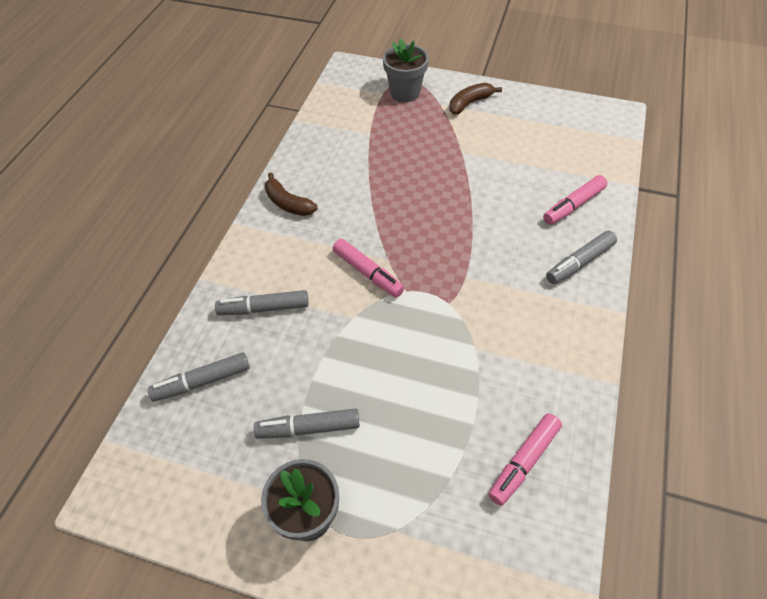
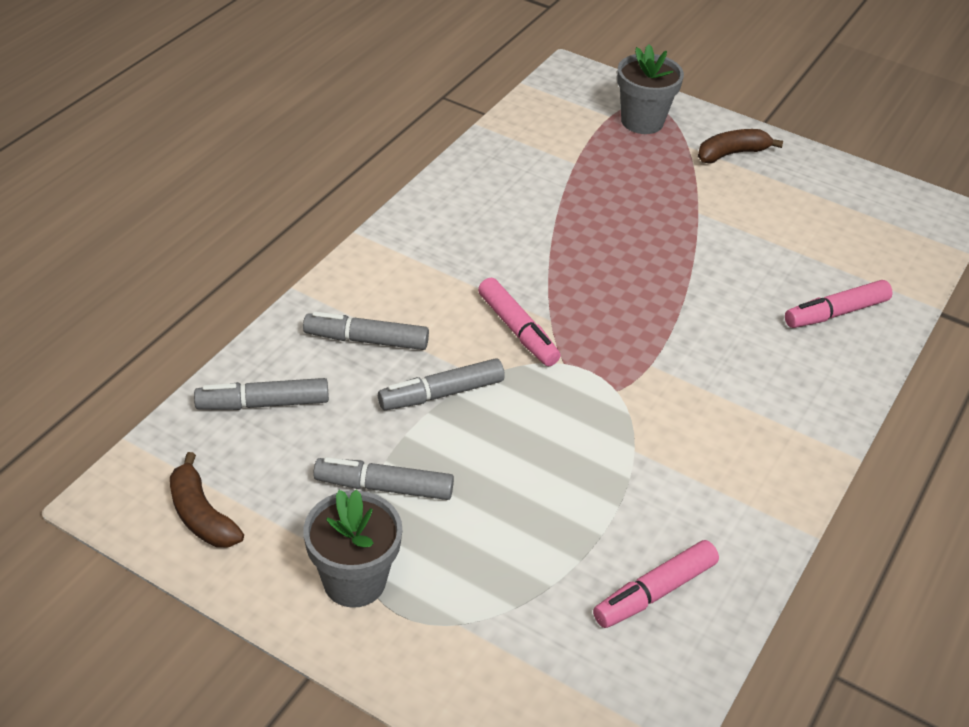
camera: 10 degrees right, 10 degrees down
(288, 203) = (435, 224): brown banana -> brown banana (201, 515)
(579, 262) = (818, 384): grey marker -> grey marker (441, 394)

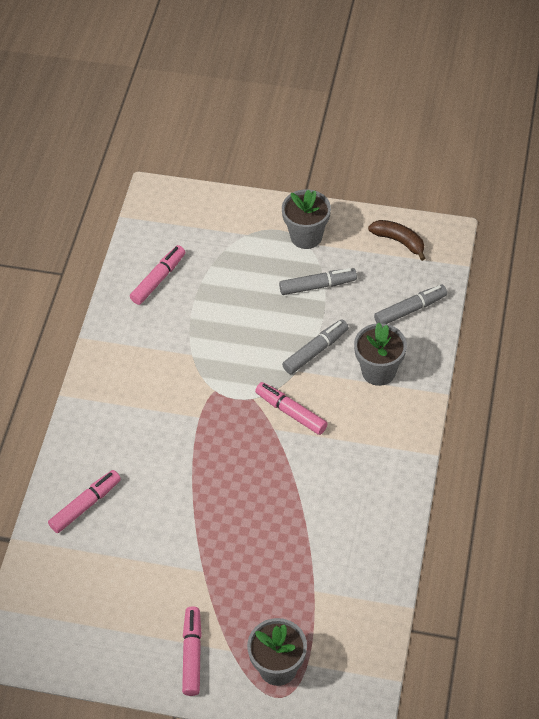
camera: 165 degrees right, 10 degrees up
(366, 340) = (378, 371): grey marker -> grey flower pot
(732, 153) = (192, 654): brown banana -> pink marker

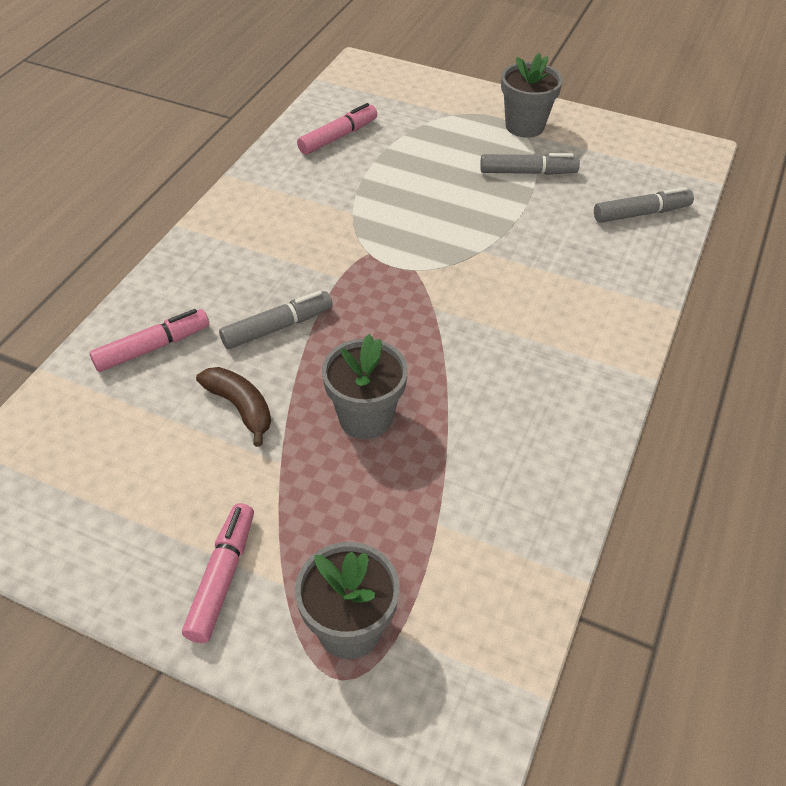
camera: 10 degrees right, 5 degrees down
(291, 412) = (461, 293): pink marker -> none
(315, 351) = (510, 234): grey marker -> grey marker (277, 327)
(378, 371) = (588, 269): grey flower pot -> grey flower pot (365, 418)
(399, 241) = (637, 147): brown banana -> brown banana (240, 408)

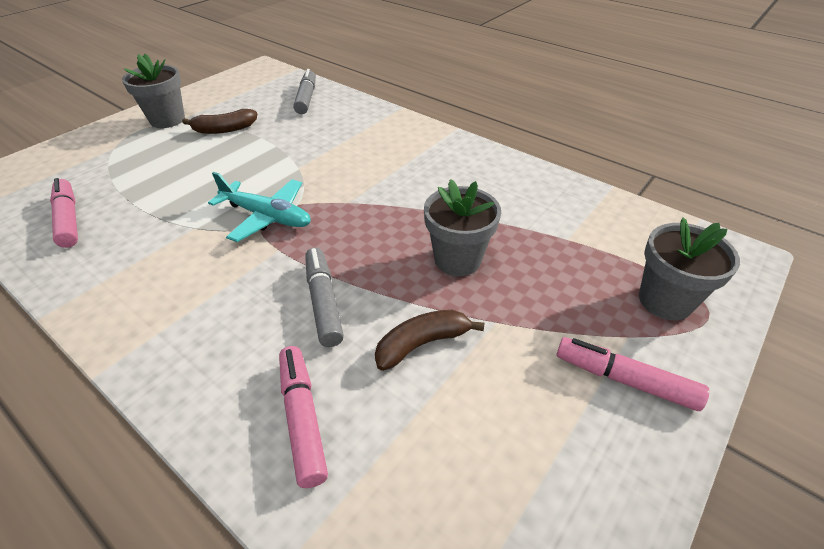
camera: 75 degrees left, 5 degrees down
(385, 254) = (267, 216): none -> turquoise plane
(528, 172) = (224, 129): grey marker -> brown banana

